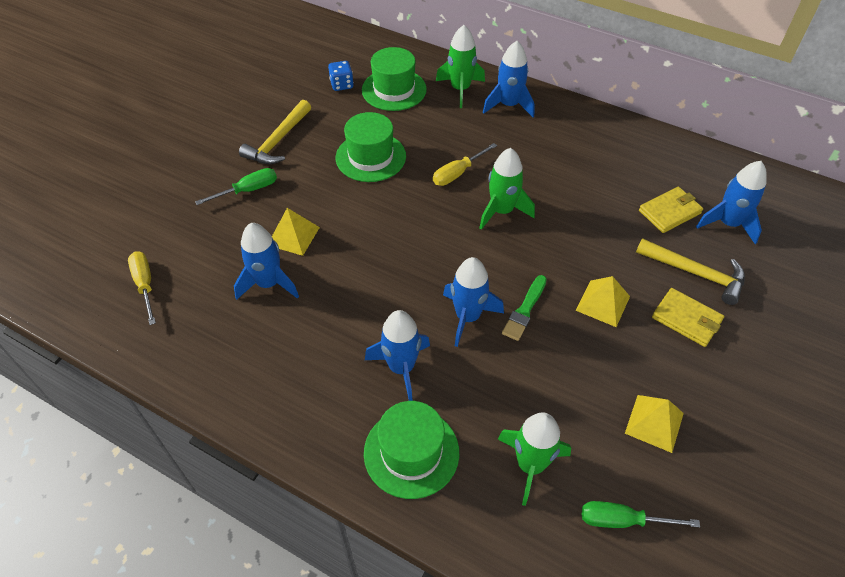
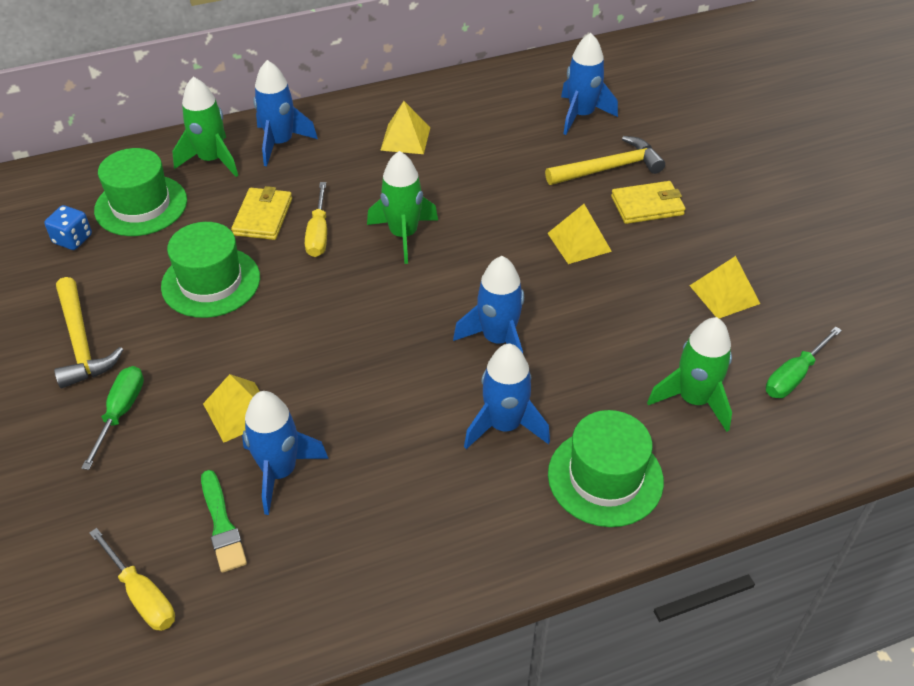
camera: 50 degrees left, 5 degrees down
(145, 285) = (142, 595): yellow screwdriver -> yellow screwdriver turned 150 degrees counterclockwise
(524, 310) = (532, 296): green brush -> green brush (222, 525)
(584, 154) = (405, 139): none -> yellow pyramid
(669, 212) = (531, 137): yellow wallet -> yellow wallet (263, 217)

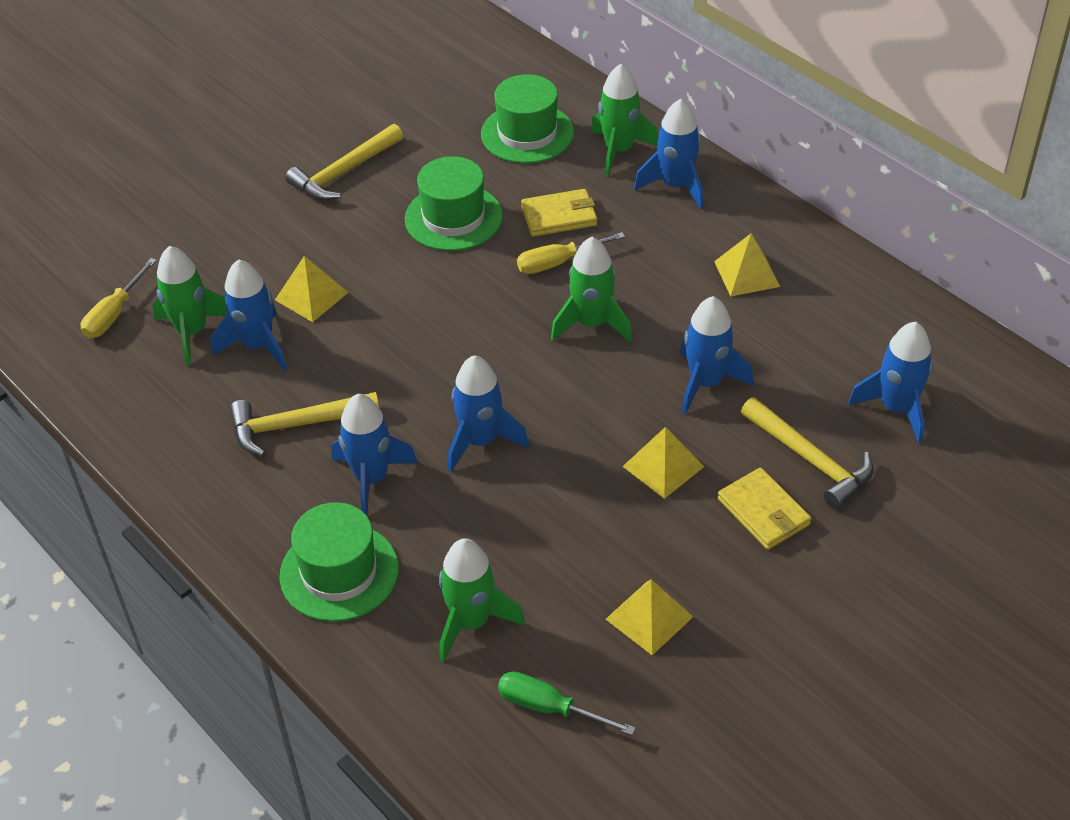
camera: 70 degrees right, 0 degrees up
(73, 239) = (460, 113): blue dice -> none
(121, 413) = (280, 228): green screwdriver -> none
(222, 525) = (192, 332): green brush -> green rocket
(408, 466) = (296, 425): none -> yellow hammer
(506, 194) = (706, 383): none -> blue rocket

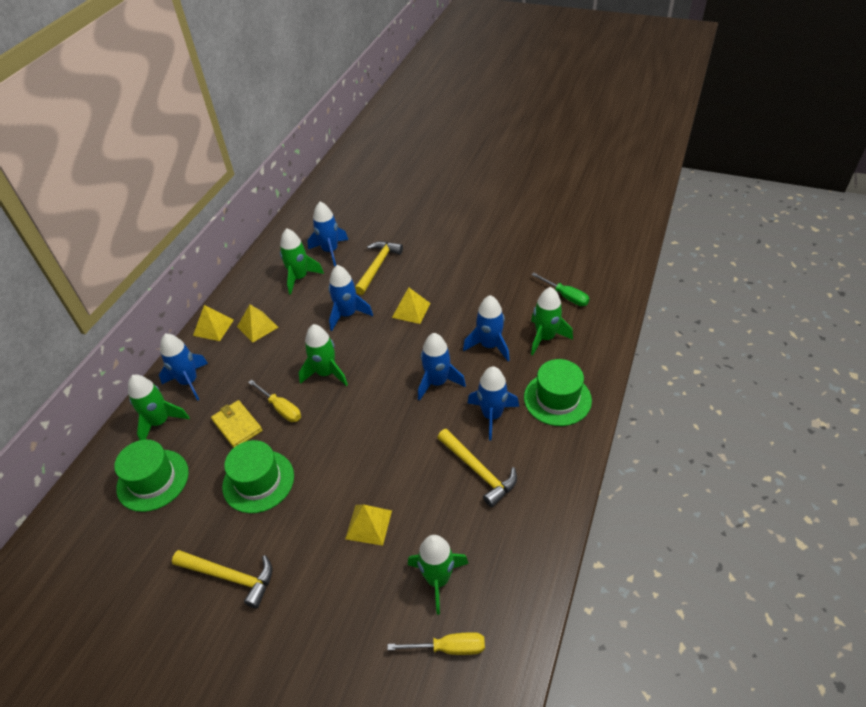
camera: 115 degrees left, 0 degrees up
(257, 345) = (428, 530): blue rocket -> blue rocket (489, 345)
(549, 708) = (565, 296): green screwdriver -> green screwdriver turned 45 degrees counterclockwise
(649, 618) = (498, 284): yellow pyramid -> yellow pyramid (213, 327)
(763, 512) = (417, 271): yellow wallet -> none
(841, 349) = (299, 278): none -> green rocket

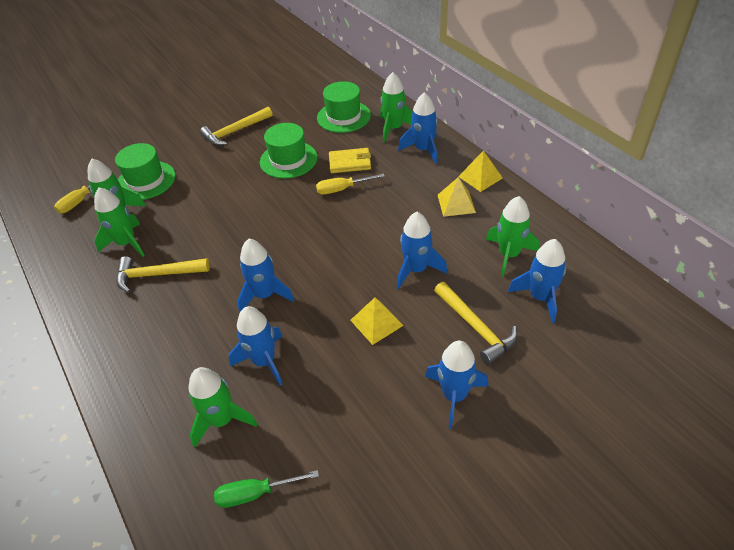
camera: 125 degrees right, 0 degrees up
(326, 373) = (353, 227): green rocket -> green rocket (127, 243)
(368, 524) = (193, 198): yellow pyramid -> none
(492, 415) = (190, 313): blue rocket -> blue rocket (454, 395)
(557, 399) = (149, 374): green hat -> green hat (146, 180)

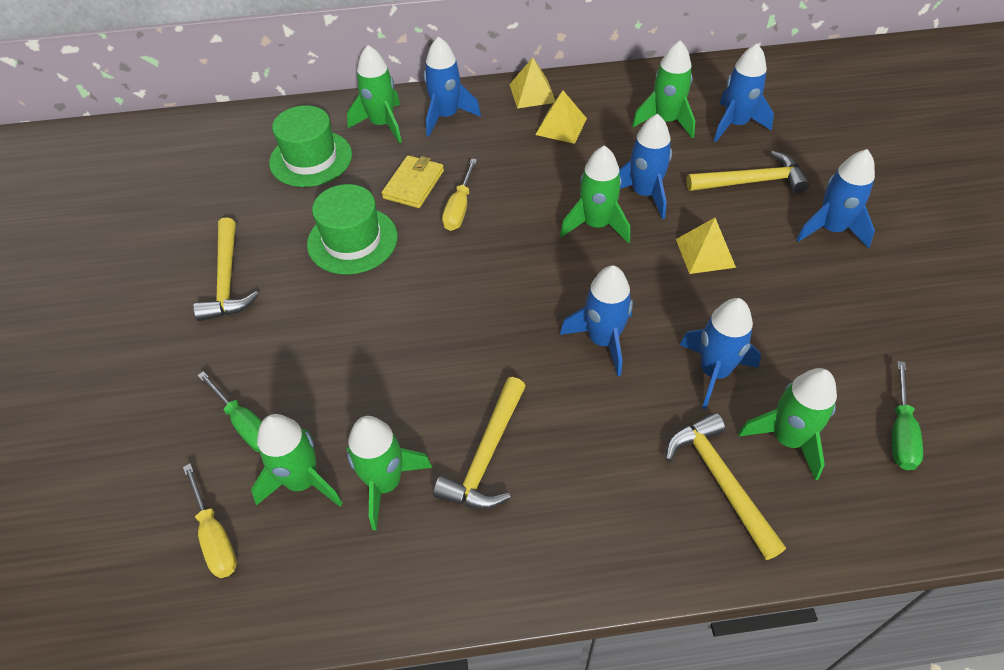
camera: 65 degrees left, 5 degrees up
(146, 180) = (245, 424): green hat -> green screwdriver
(175, 391) = (720, 481): none -> yellow hammer
(368, 256) = (596, 225): none -> green rocket

